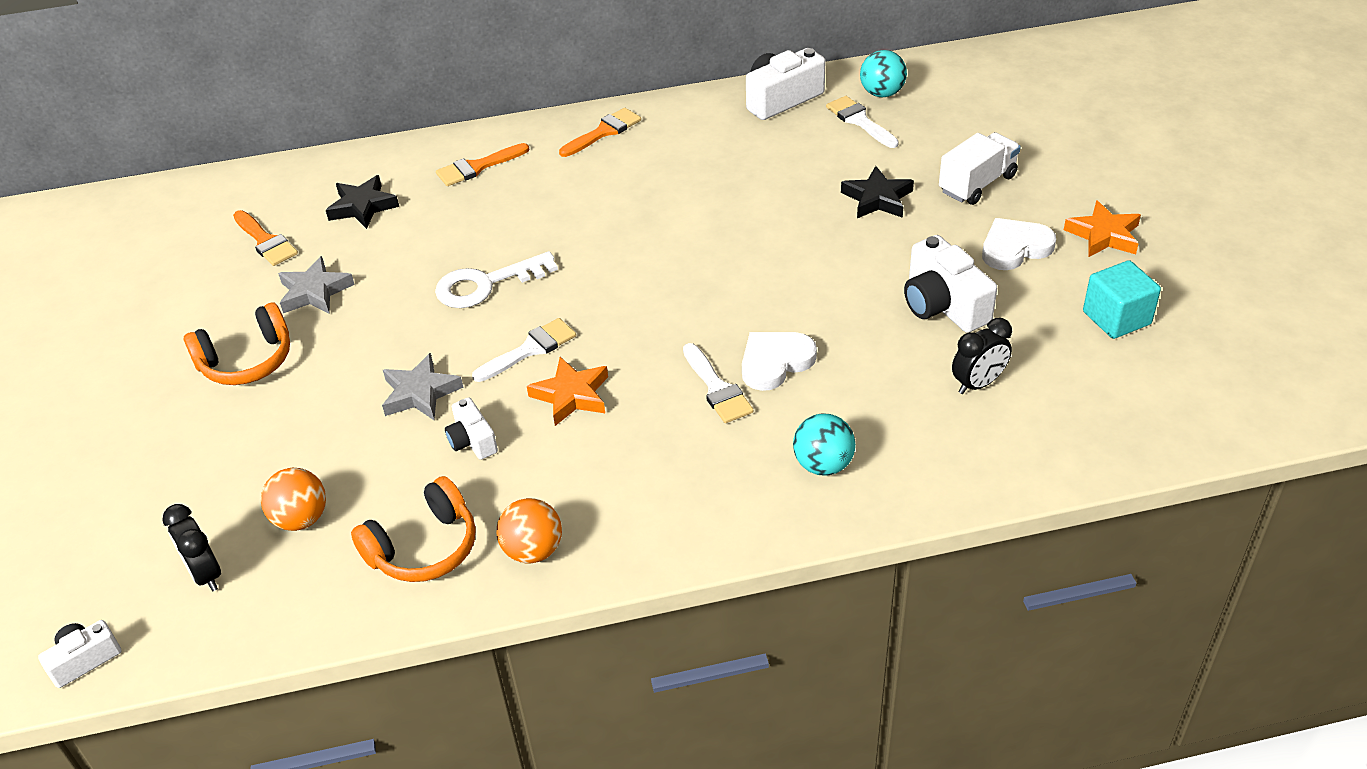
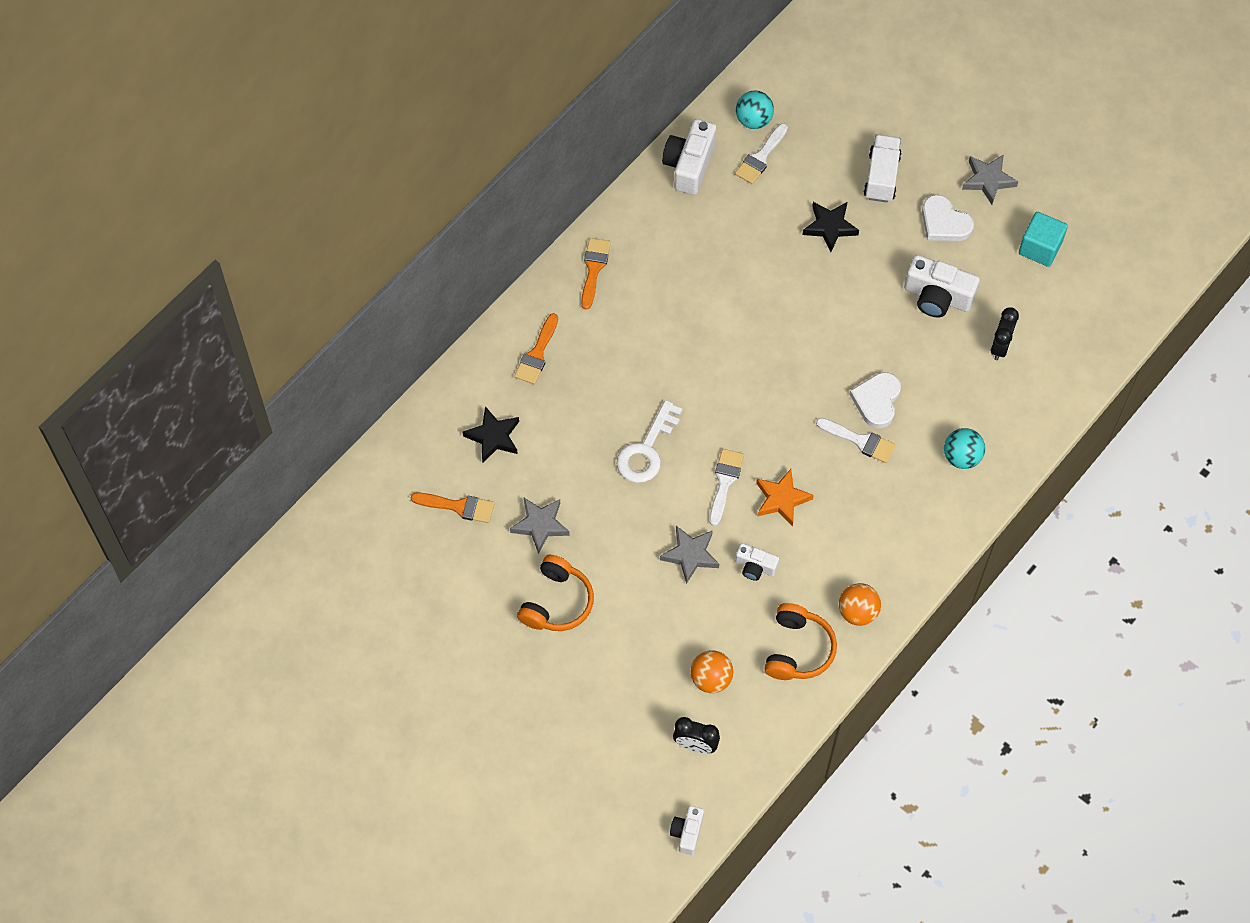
camera: 40 degrees left, 20 degrees up
(859, 121) = (760, 157): white brush -> white brush turned 75 degrees counterclockwise
(1014, 248) = (944, 222): white heart -> white heart turned 75 degrees counterclockwise
(1104, 235) = (988, 180): orange star -> grey star

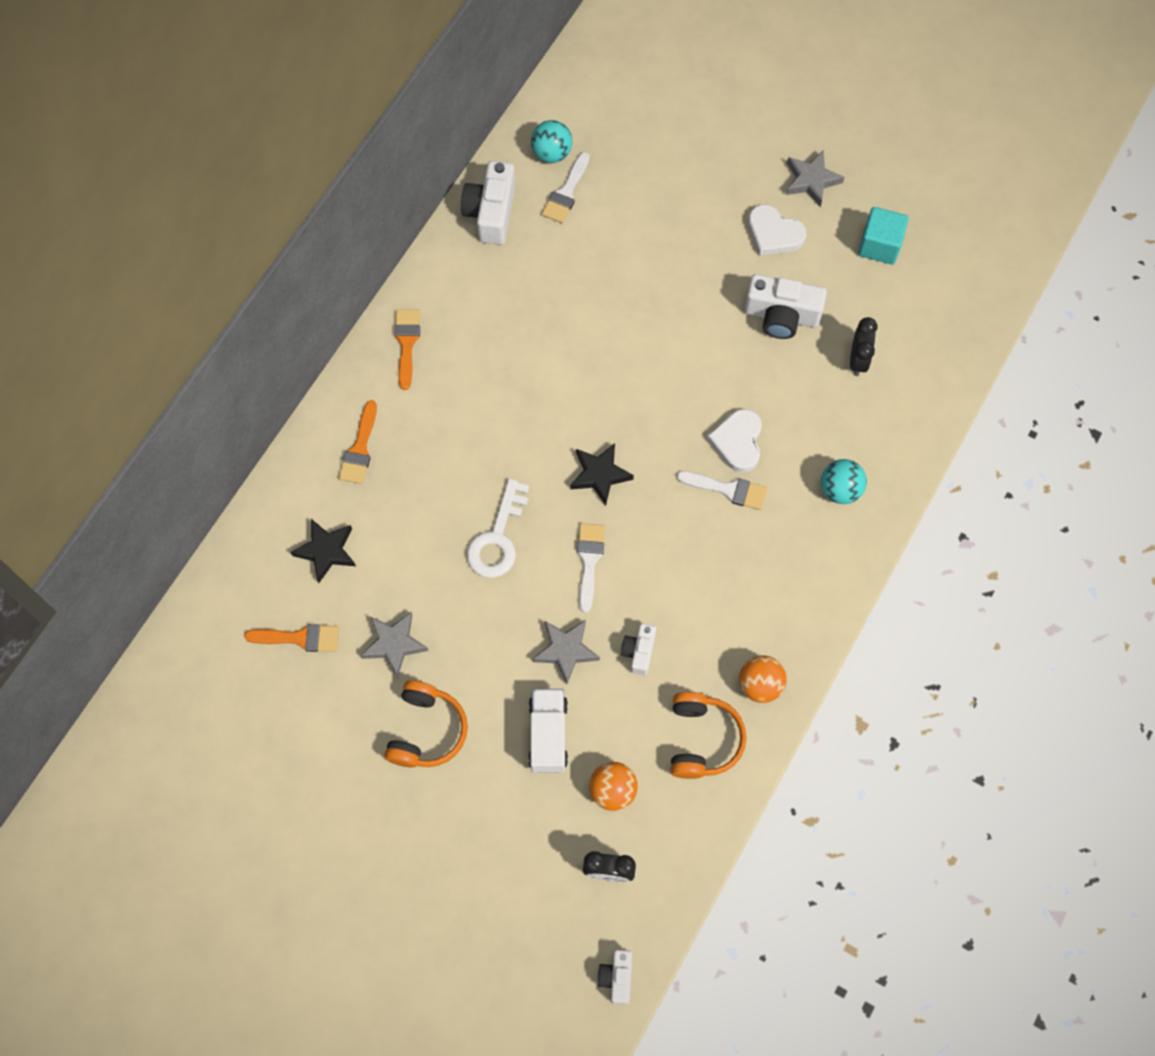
camera: 10 degrees left, 5 degrees up
(755, 567) = (639, 652): white camera -> white camera turned 90 degrees clockwise
(781, 499) = (654, 570): orange star -> none
(830, 227) = (653, 257): black star -> black star (600, 475)
(881, 177) = (698, 194): white truck -> white truck (548, 735)

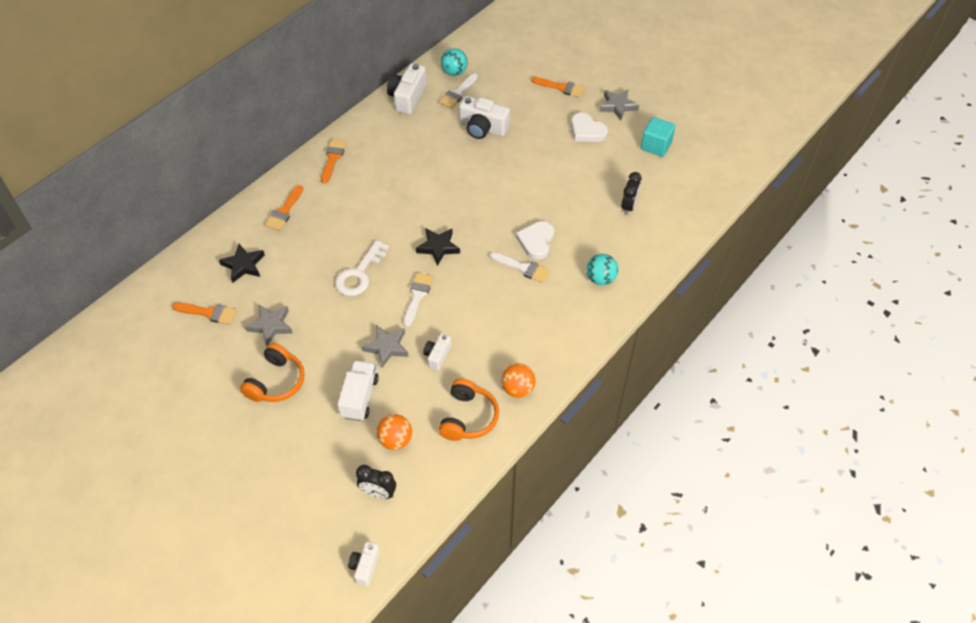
camera: 10 degrees right, 15 degrees down
(721, 158) = (561, 88): none -> orange brush
(781, 315) = (582, 175): white camera -> white camera (483, 128)

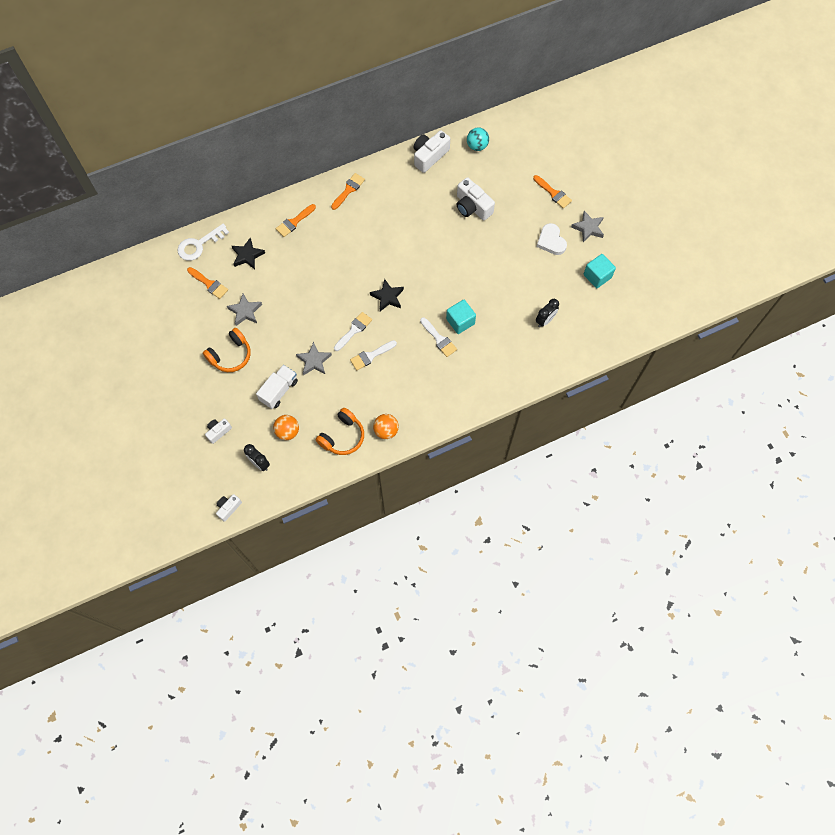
camera: 25 degrees right, 15 degrees up
(359, 274) = (322, 295): white key -> white key (199, 245)
(437, 356) = (345, 382): white camera -> white camera (218, 431)
(458, 93) = (470, 167): white brush -> white brush (370, 356)
(536, 241) = (460, 321): white heart -> turquoise cube
(600, 279) = (490, 371): turquoise ball -> none

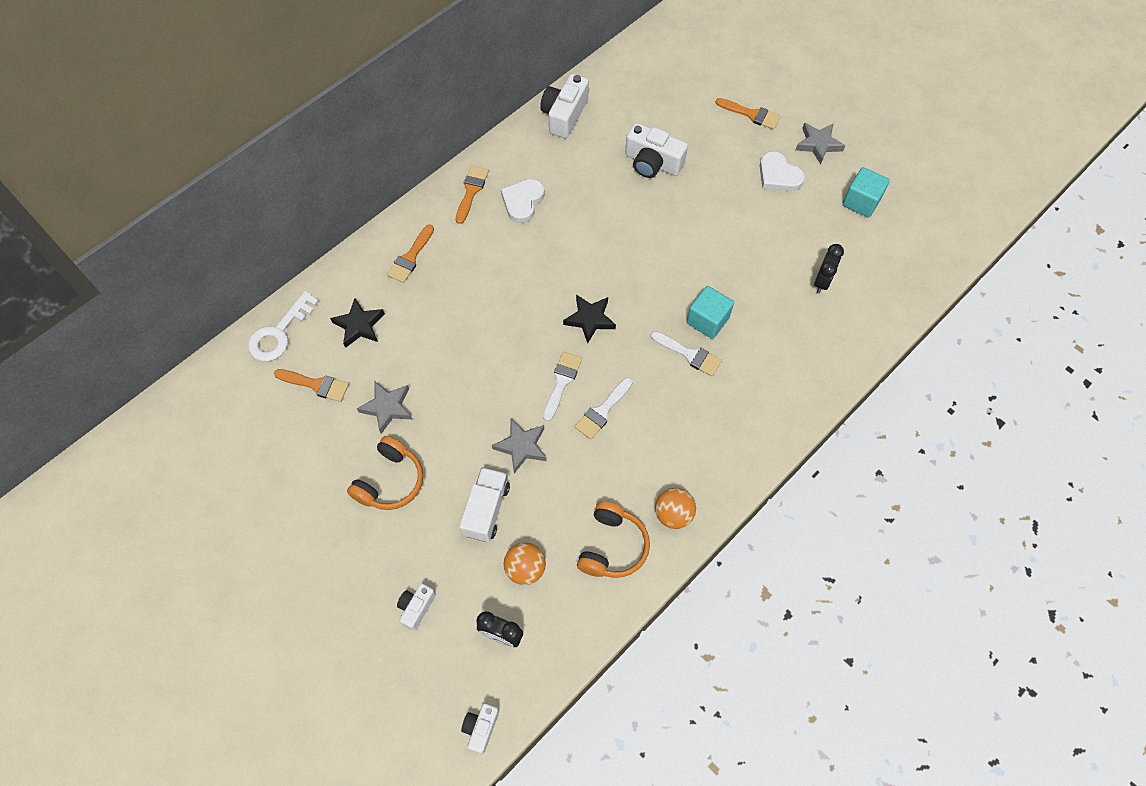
camera: 20 degrees left, 5 degrees down
(378, 207) = (522, 202): none -> white heart
(477, 146) = (622, 84): turquoise ball -> none

